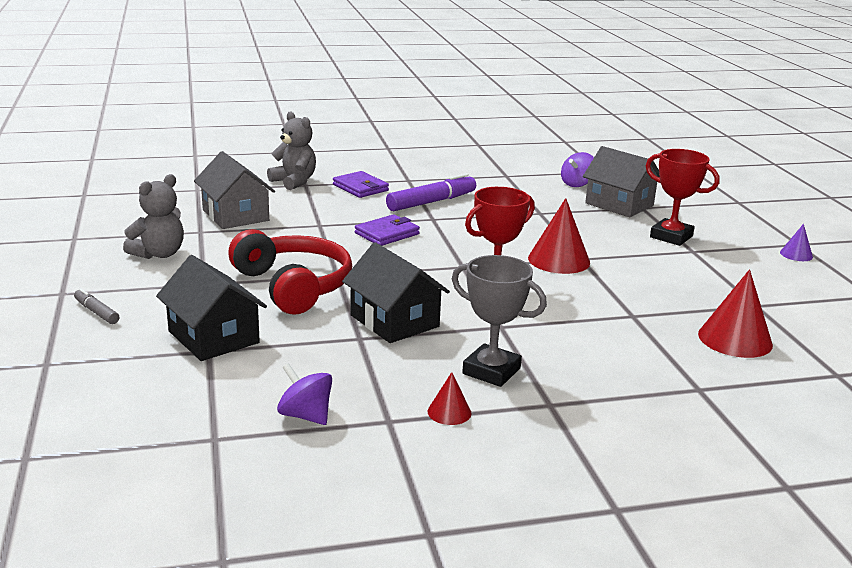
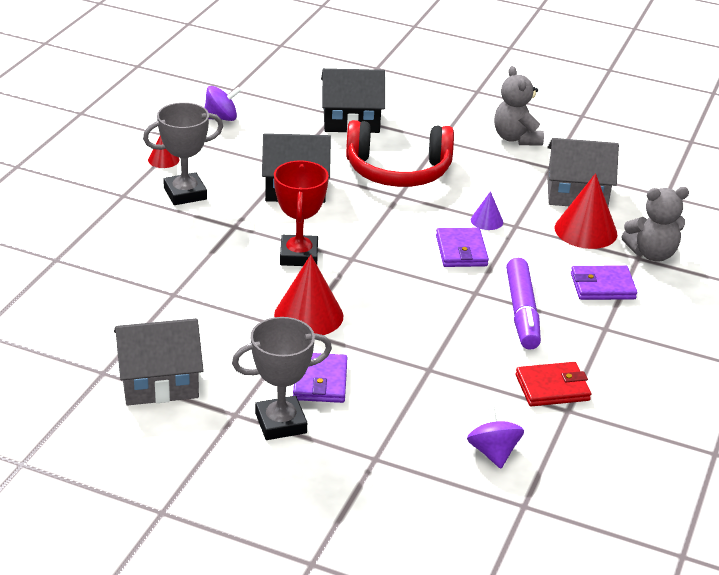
camera: 125 degrees right, 10 degrees up
(96, 312) = (433, 95): grey marker -> none
(494, 182) = (552, 388): none -> red wallet
(614, 237) = (320, 381): none -> purple wallet
(619, 204) = (399, 444): grey house -> grey house (159, 381)
(671, 236) = (281, 423): red trophy -> grey trophy
(735, 339) = (80, 320): red cone -> red cone (585, 230)
(796, 254) = (145, 486): purple cone -> purple cone (486, 221)

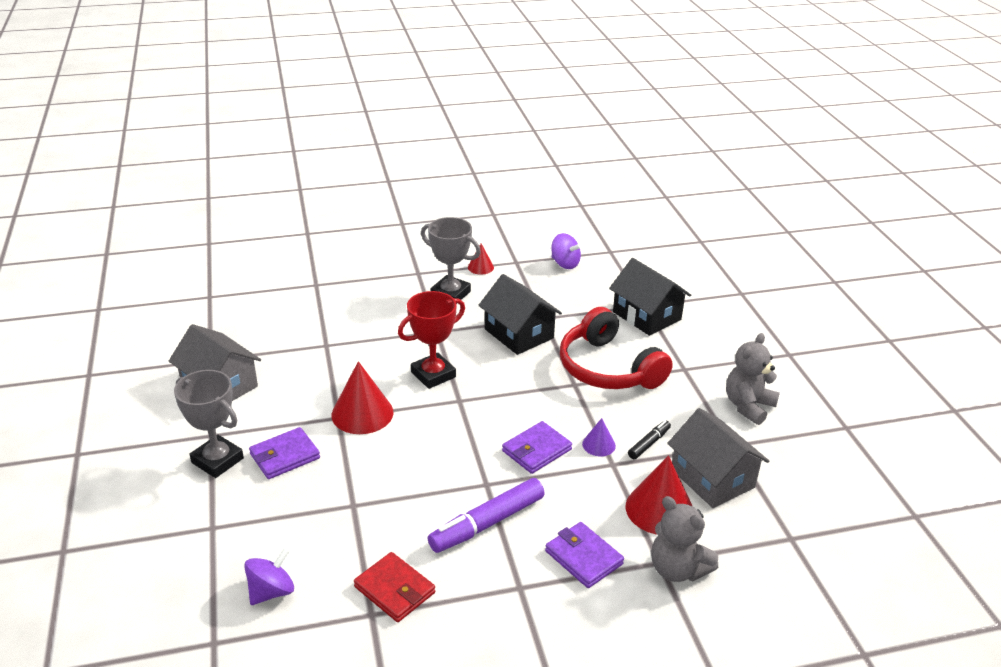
camera: 55 degrees right, 0 degrees up
(510, 199) = (649, 443): none -> black marker

